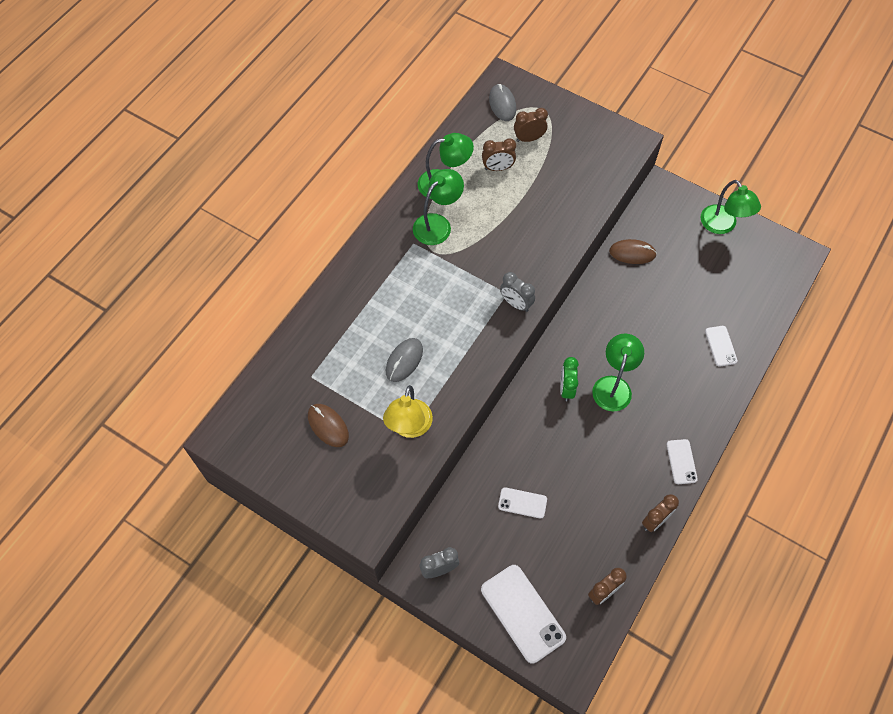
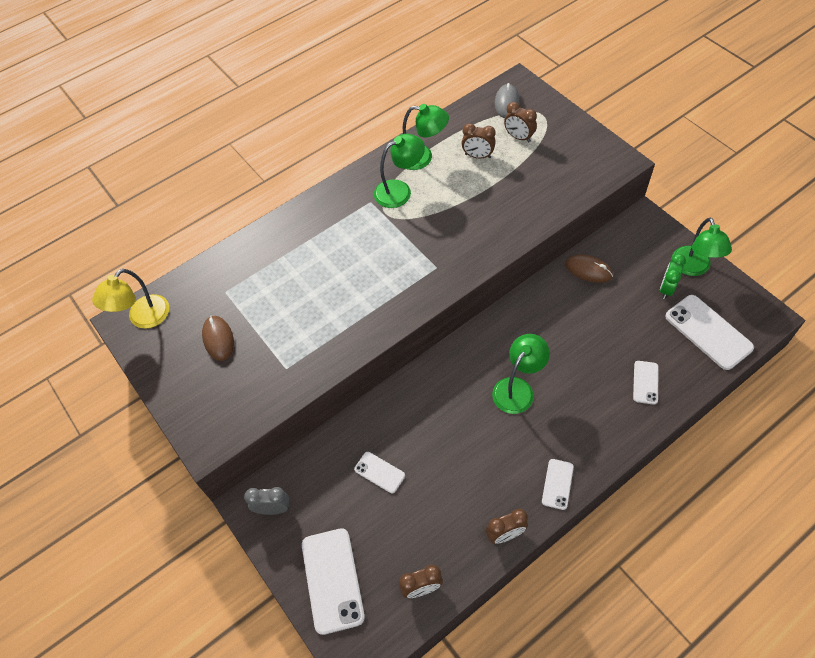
camera: 25 degrees right, 5 degrees down
(404, 361) = (313, 301): grey mouse -> none
(409, 427) = (289, 362): yellow lamp -> yellow lamp (143, 318)
(516, 304) = (441, 279): grey clock -> none
(529, 138) = (519, 137): brown clock -> brown clock turned 150 degrees counterclockwise
(566, 389) = (469, 377): green clock -> green clock (666, 289)
(756, 283) = (708, 332): none -> white phone

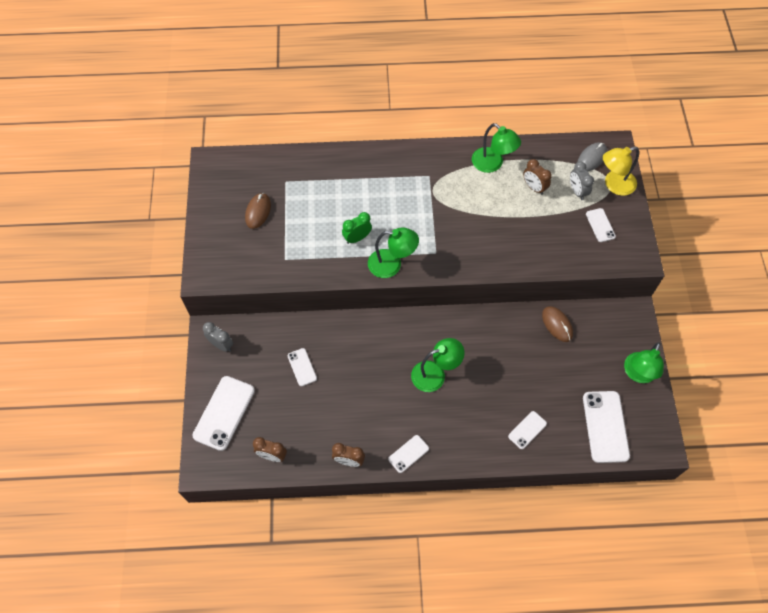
camera: 30 degrees right, 5 degrees up
(143, 318) = (223, 167): yellow lamp -> yellow lamp (614, 185)
(400, 190) = (456, 180): green lamp -> green lamp (392, 264)
(519, 137) = (577, 191): brown clock -> grey clock
(564, 154) = (600, 225): none -> white phone
(666, 289) = (603, 376): green clock -> green clock (357, 238)

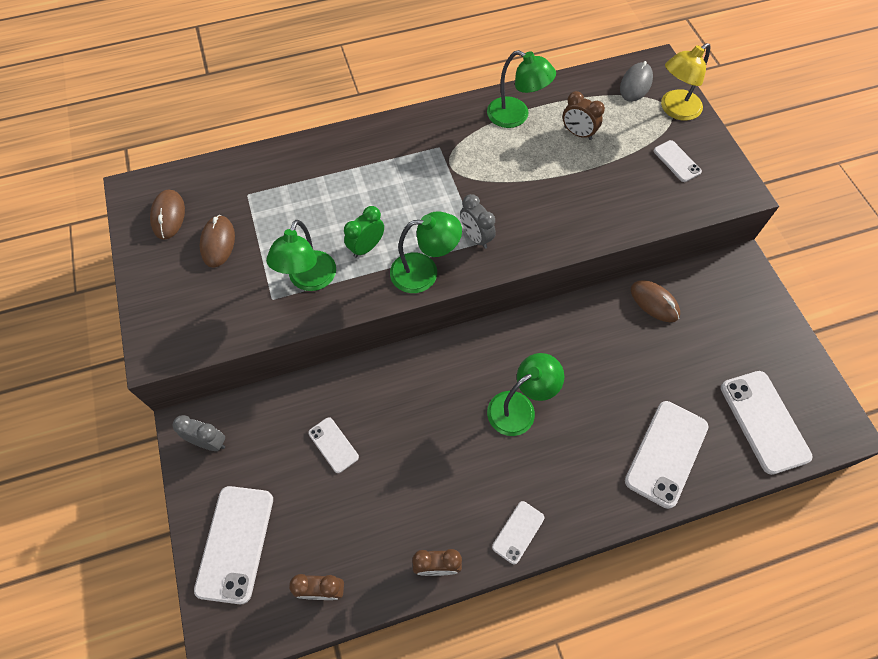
camera: 15 degrees left, 0 degrees up
(229, 185) = (168, 216): none -> brown mouse
(527, 430) = (666, 453): white phone -> white phone, size x1.86
(577, 191) = (633, 127): grey clock -> grey clock (476, 237)
(637, 374) = (777, 341): green lamp -> green lamp (309, 280)

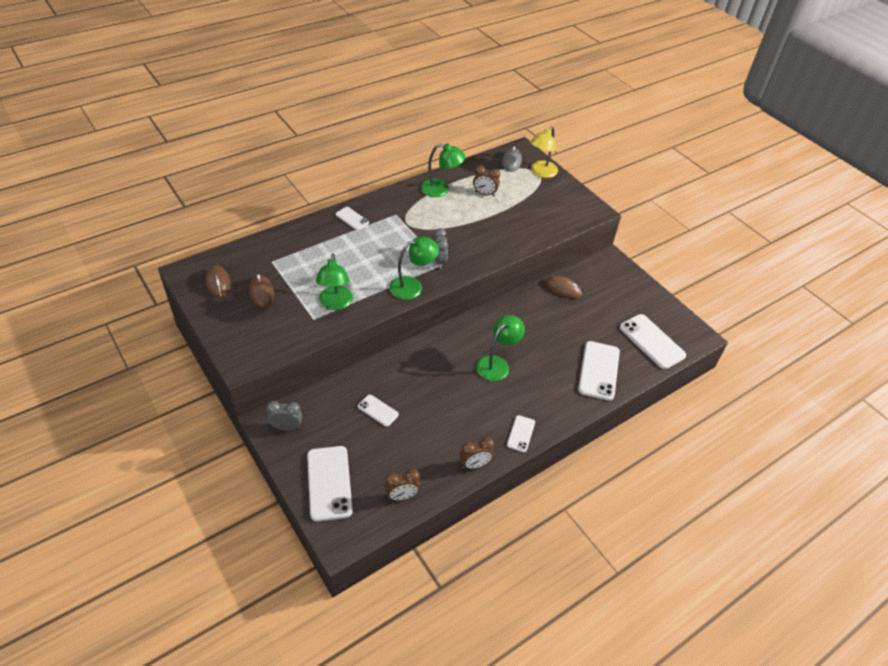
camera: 20 degrees left, 15 degrees down
(366, 247) = (368, 278): green clock -> none
(476, 237) = (439, 261): grey clock -> grey clock turned 135 degrees counterclockwise
(677, 161) = (552, 200): white phone -> white phone (352, 219)

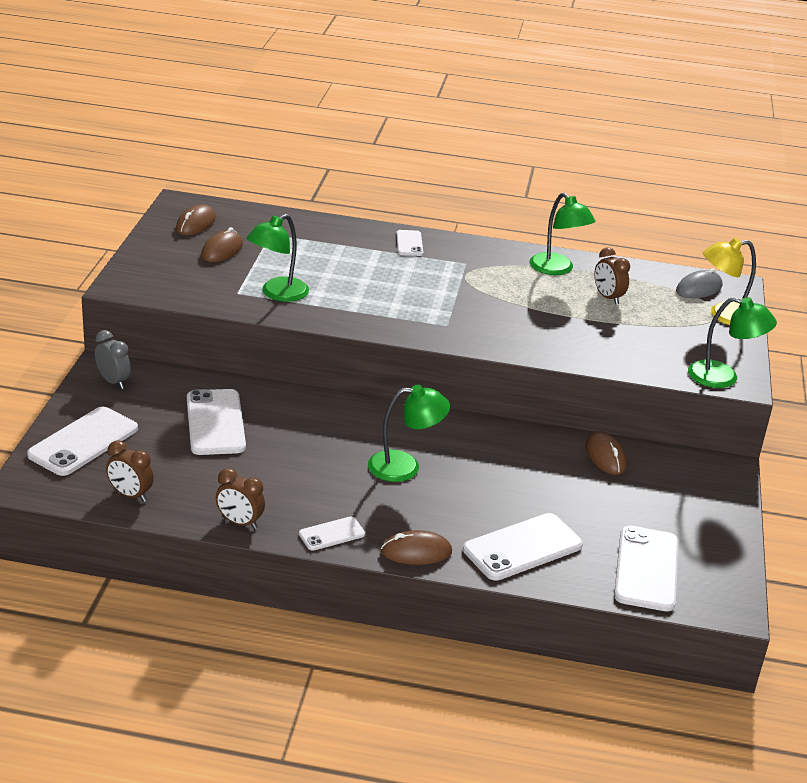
camera: 45 degrees right, 15 degrees down
(378, 410) = (215, 423): white phone -> white phone, size x1.86
(412, 286) = (381, 323): green lamp -> green lamp (723, 377)
(439, 261) = (447, 321): grey clock -> none
(565, 411) = (416, 552): none -> brown mouse

